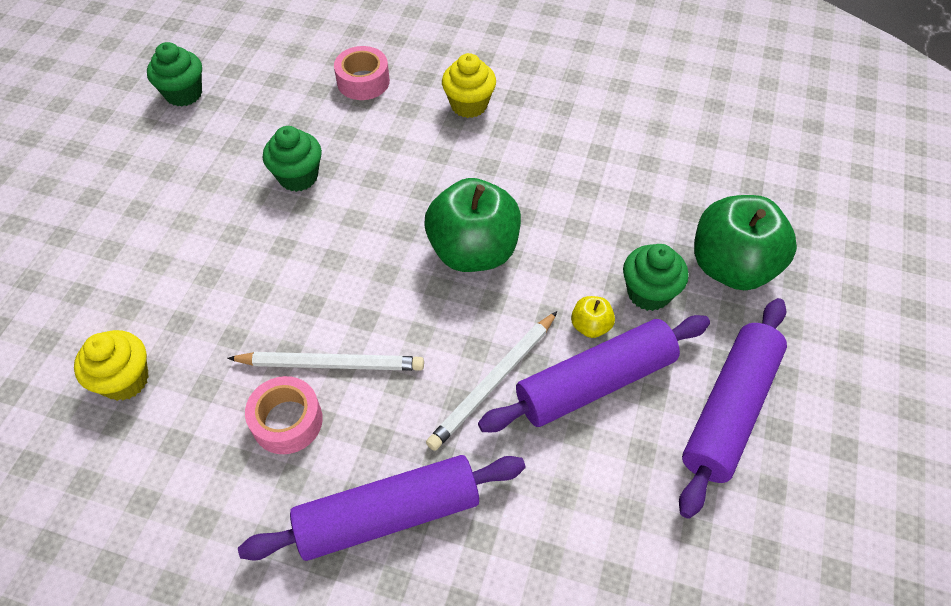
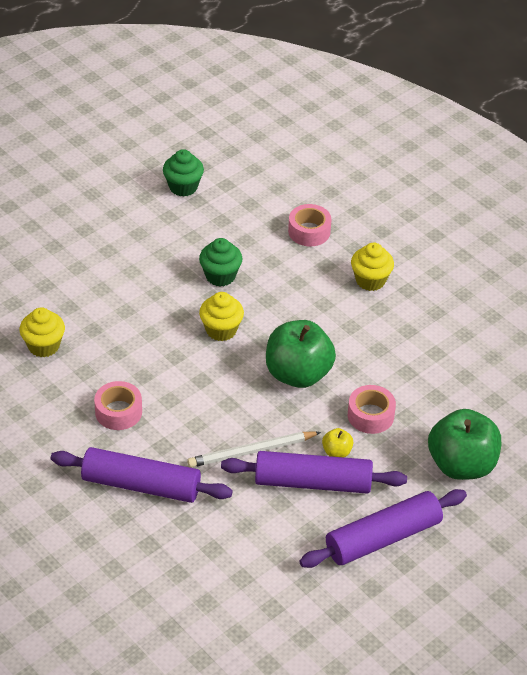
camera: 30 degrees right, 10 degrees down
(331, 363) = (164, 394): white pencil -> none
(344, 242) = (221, 330): none -> yellow cupcake
(591, 259) = (370, 415): none -> pink tape
(648, 293) = (391, 452): green cupcake -> none

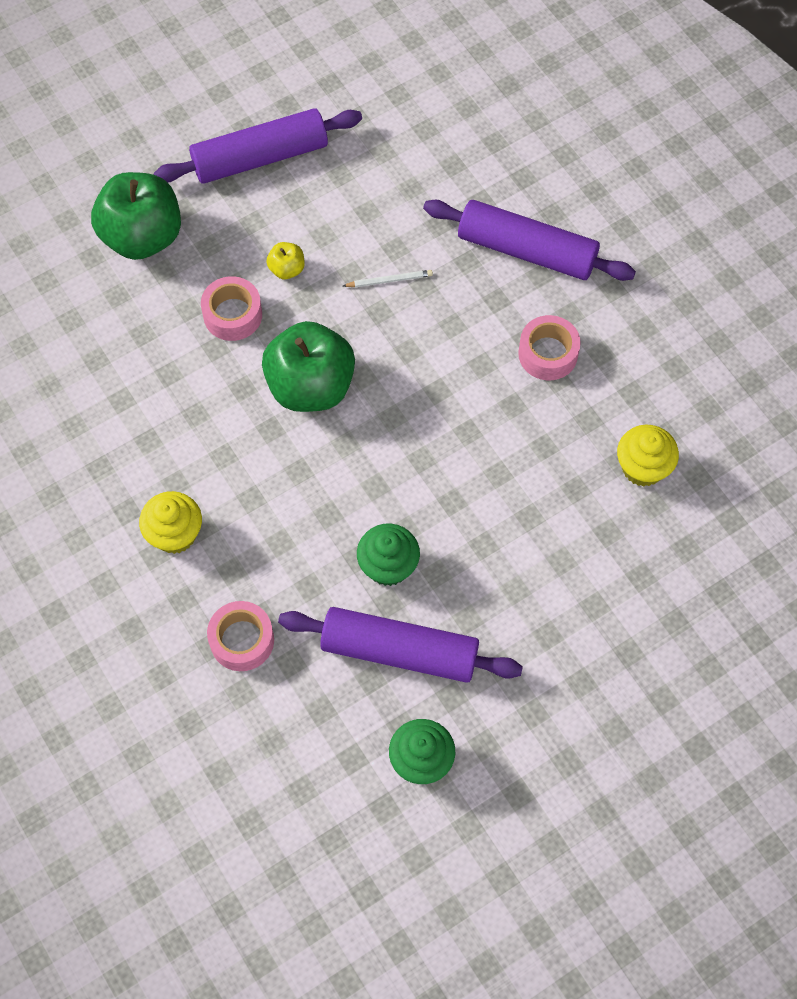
camera: 170 degrees left, 20 degrees up
(221, 330) = (401, 468): yellow cupcake -> none
(252, 452) = (389, 280): white pencil -> white pencil, size x0.54
(313, 482) = (324, 233): purple rolling pin -> purple rolling pin (399, 651)

